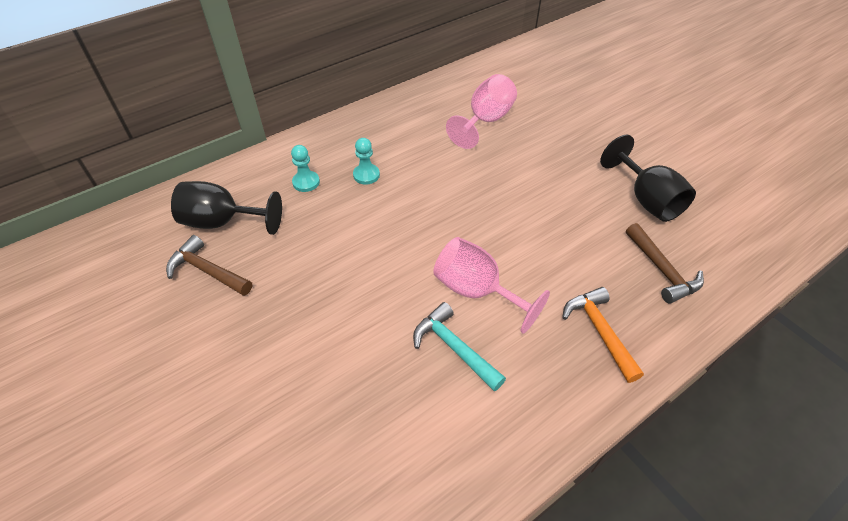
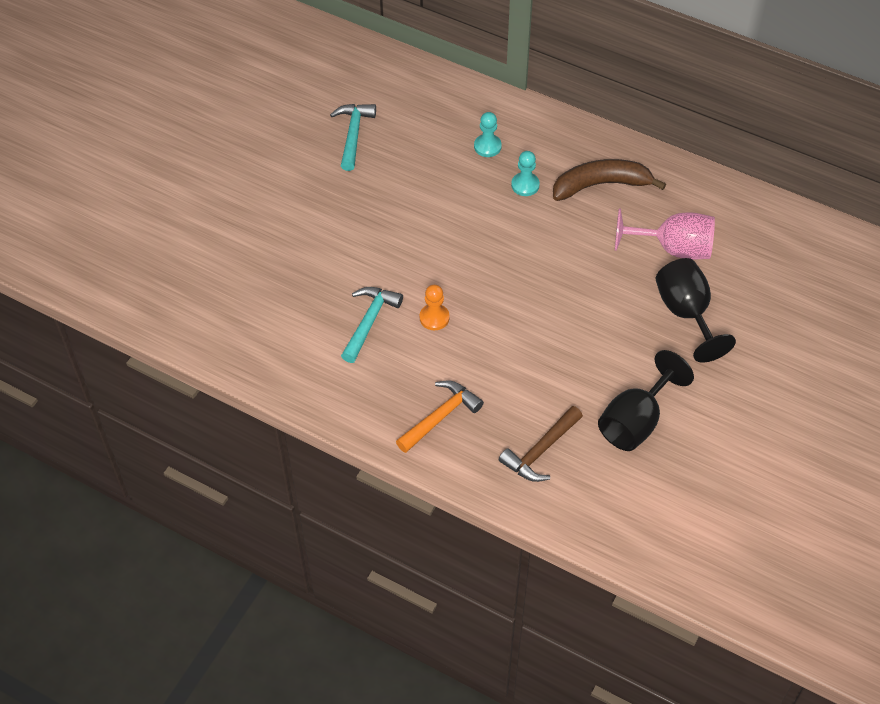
camera: 65 degrees right, 5 degrees up
(207, 271) = (353, 134): brown hammer -> turquoise hammer
(223, 222) = (407, 116): black goblet -> black goblet (686, 313)
(399, 134) = (601, 185): none -> brown banana
(477, 291) = (434, 318): pink goblet -> orange pawn

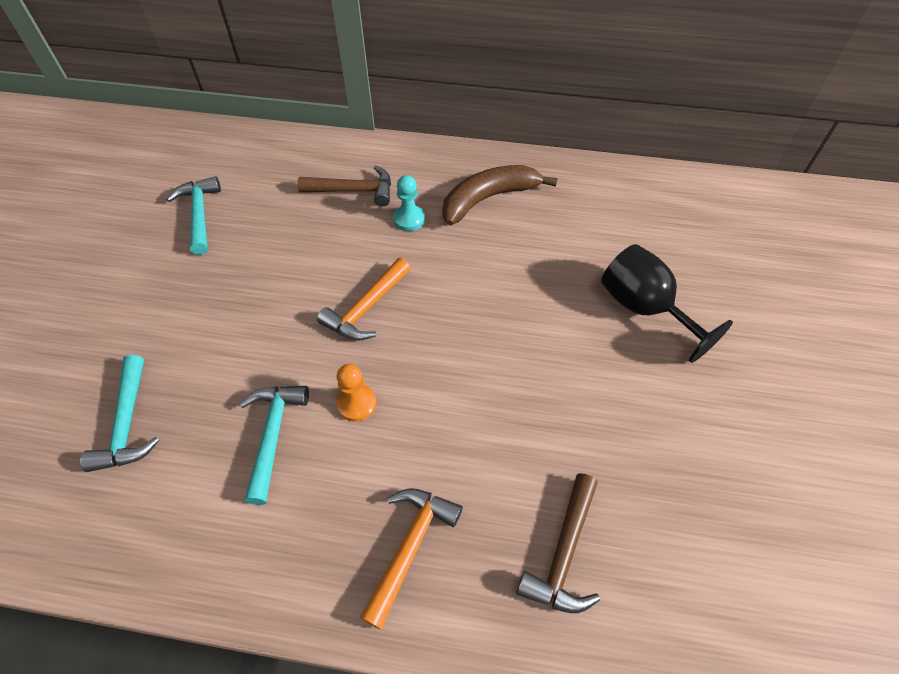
camera: 20 degrees left, 0 degrees up
(271, 285) = (128, 424): none -> turquoise hammer
(464, 251) = (366, 308): none -> orange hammer
(487, 146) = (354, 191): turquoise pawn -> brown hammer
(636, 421) = (660, 464): black goblet -> none
(673, 248) = (593, 243): pink goblet -> none

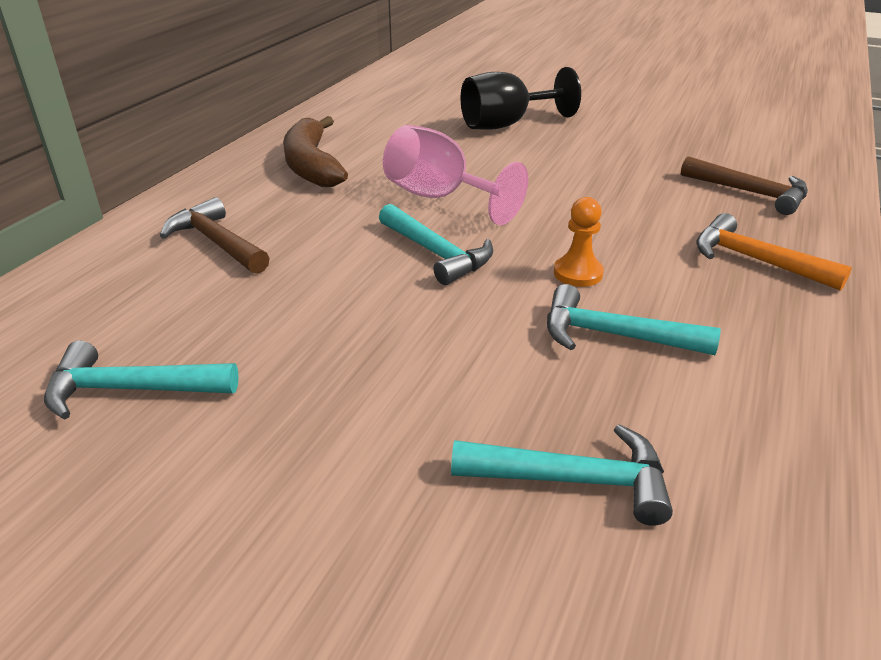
camera: 75 degrees left, 20 degrees down
(354, 191) = (216, 242): brown hammer -> brown hammer turned 60 degrees counterclockwise
(366, 308) = (437, 254): orange hammer -> turquoise hammer
(409, 219) = (305, 212): turquoise pawn -> none
(459, 291) = (440, 198): none -> pink goblet

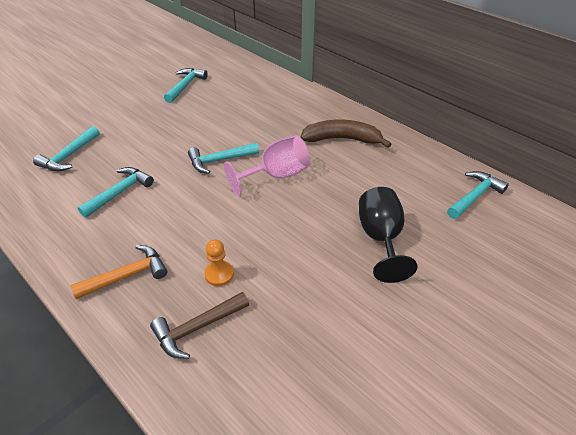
camera: 110 degrees right, 10 degrees up
(216, 242) = (270, 105): brown hammer -> none
(393, 91) = (474, 196): none -> turquoise hammer
(578, 273) = (170, 199): orange pawn -> orange pawn (219, 274)

